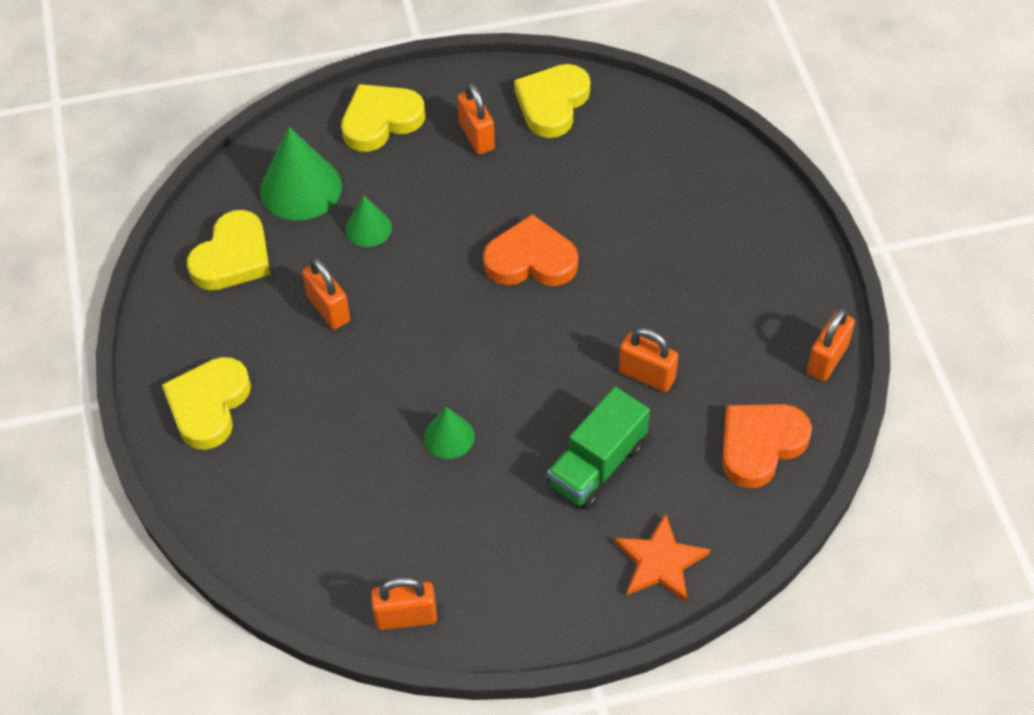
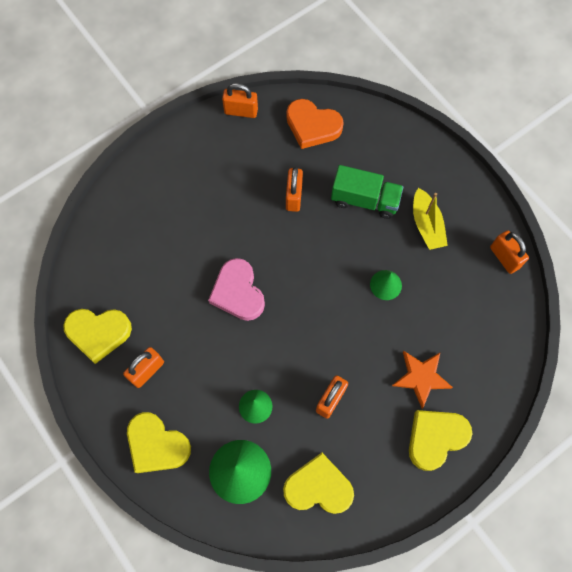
camera: 115 degrees left, 15 degrees up
(208, 405) = (435, 438): yellow heart -> yellow heart turned 150 degrees clockwise
(515, 532) = (426, 225): none -> yellow boat
(531, 259) = (238, 292): orange heart -> pink heart
(660, 562) = (406, 149): orange star -> orange star (421, 377)

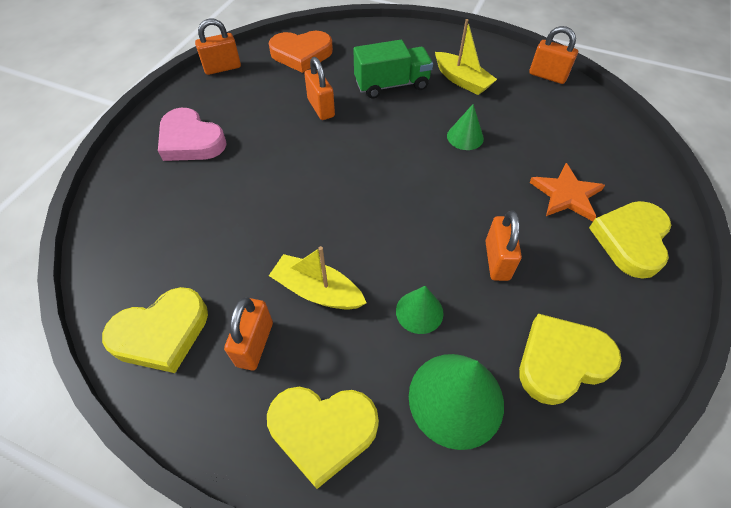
camera: 30 degrees left, 15 degrees down
(202, 356) = (317, 291): none -> yellow boat
(238, 292) = (318, 209): pink heart -> pink heart (191, 141)

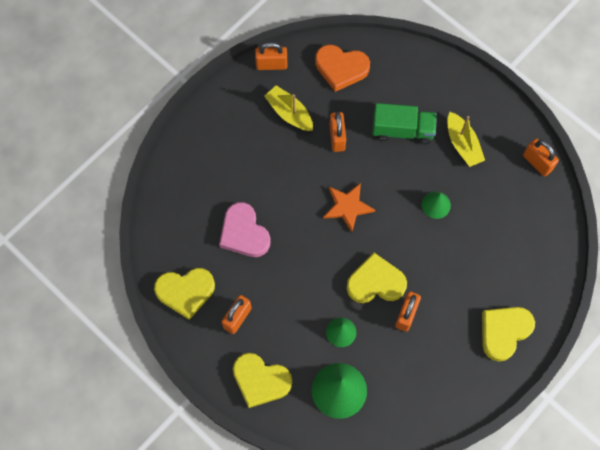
camera: 20 degrees right, 15 degrees up
(191, 141) = (231, 140): pink heart -> pink heart (244, 233)
(317, 291) = (284, 296): yellow boat -> yellow boat (289, 113)
(561, 361) = (410, 391): yellow heart -> yellow heart (375, 282)
(566, 195) = (482, 281): orange star -> orange star (347, 207)

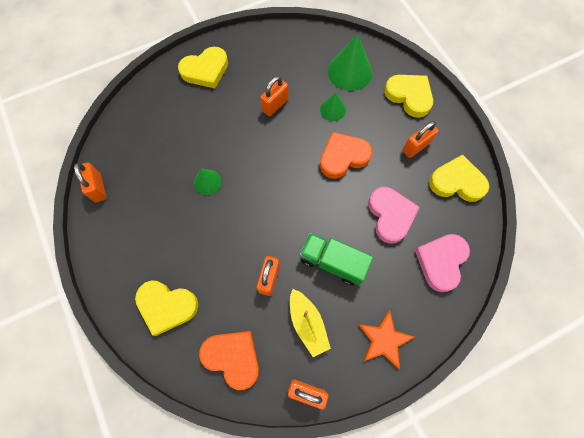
camera: 160 degrees left, 0 degrees up
(185, 205) = (441, 262): none -> pink heart
(310, 279) = (343, 157): none -> orange heart
(347, 207) = (286, 207): orange star -> orange star (384, 340)
(375, 282) = (289, 136): yellow heart -> yellow heart (167, 306)
(402, 130) = (202, 263): green truck -> green truck (333, 262)
(462, 144) = (153, 229): yellow boat -> none

